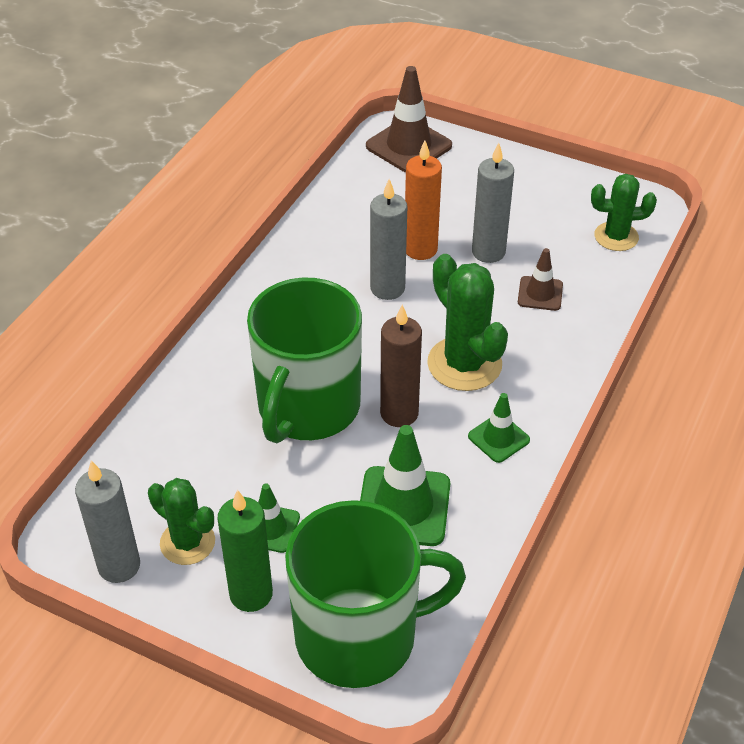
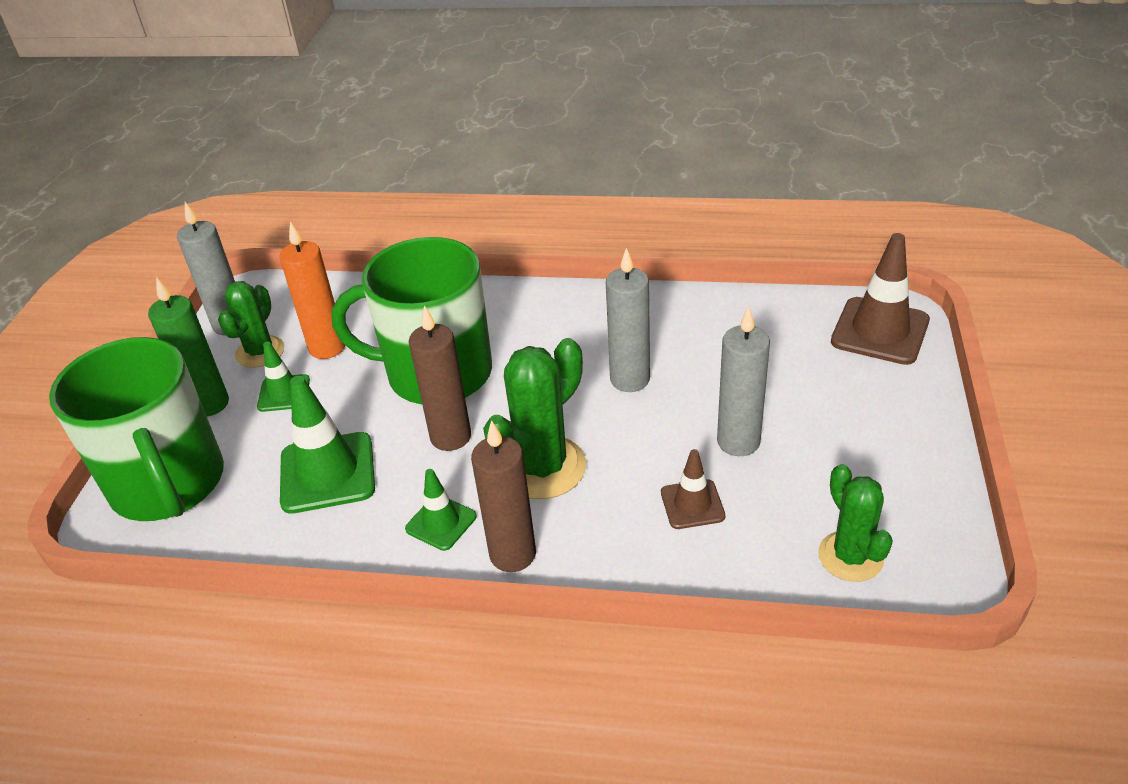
camera: 75 degrees right, 5 degrees down
(420, 249) = (707, 387): orange candle -> orange candle (327, 347)
(549, 402) = (512, 554): none -> brown candle

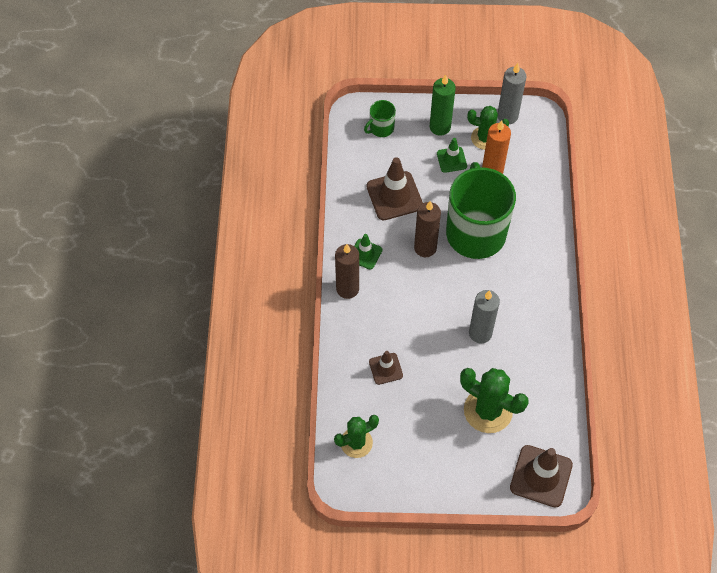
camera: 80 degrees right, 20 degrees up
(169, 484) = (381, 128): green mug -> green mug, size x0.42
(327, 473) = (394, 196): green traffic cone -> brown traffic cone
(542, 467) = (406, 295): green cactus -> green cactus (488, 410)
(738, 442) = (433, 391): grey candle -> none

